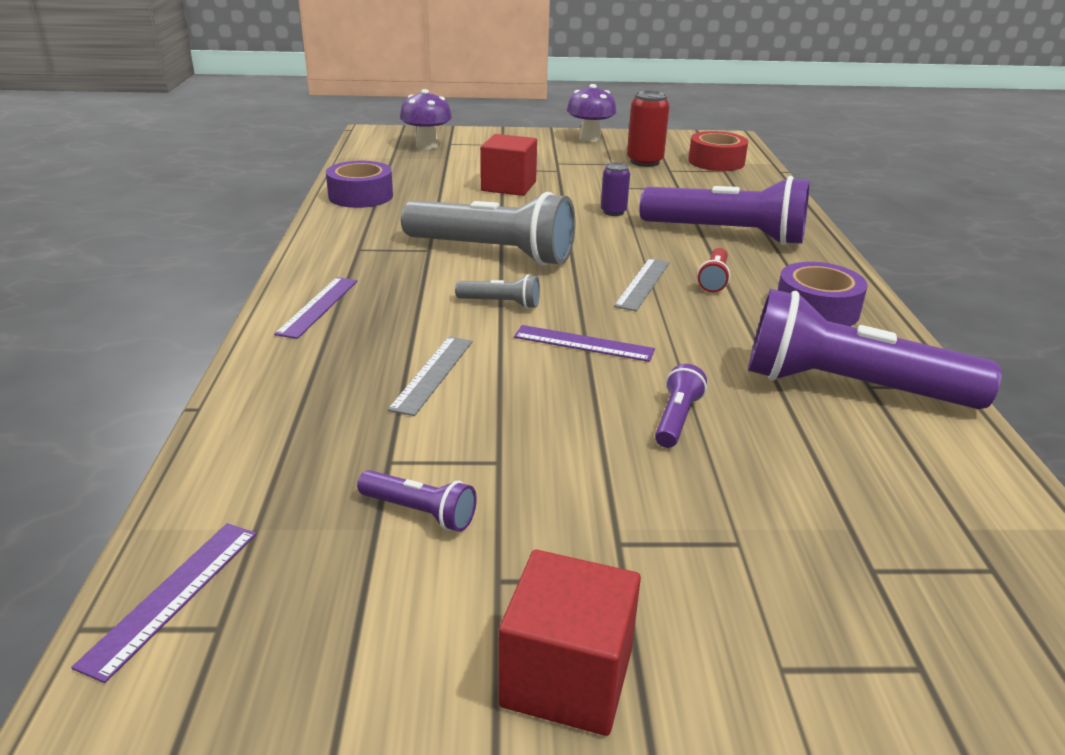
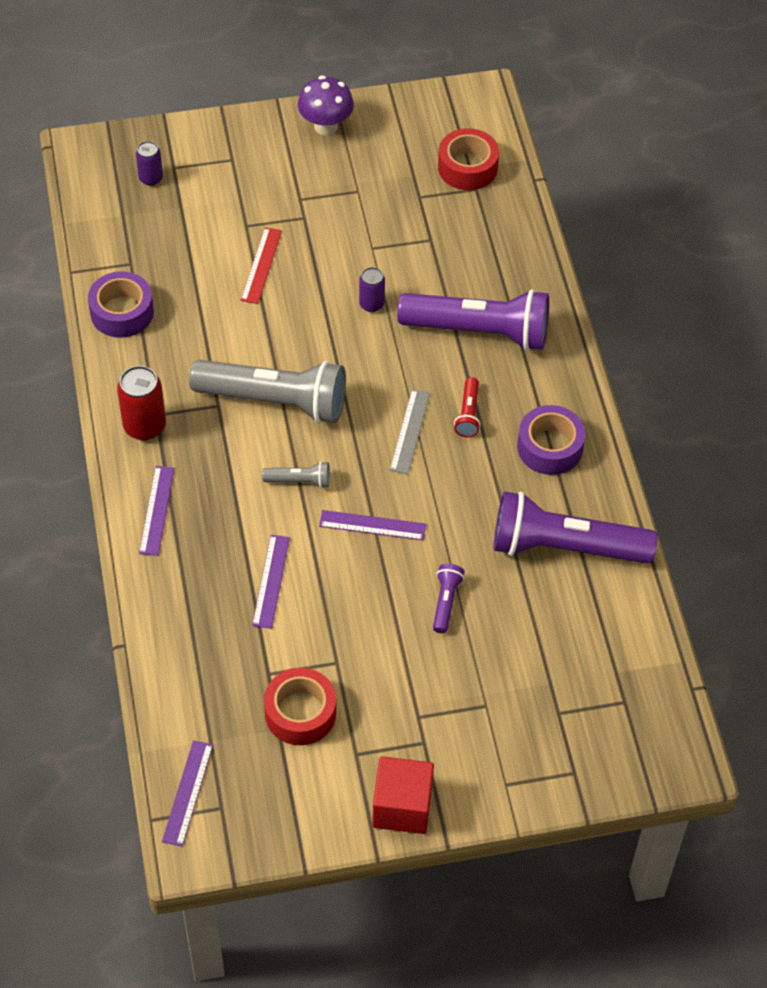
camera: 10 degrees left, 25 degrees up
(420, 512) = (300, 713): purple flashlight -> red tape
(427, 146) = (151, 178): purple mushroom -> purple can
(432, 374) = (271, 581): grey ruler -> purple ruler
(508, 186) = (261, 265): red cube -> red ruler
(644, 162) = (392, 180): red can -> red can (144, 426)

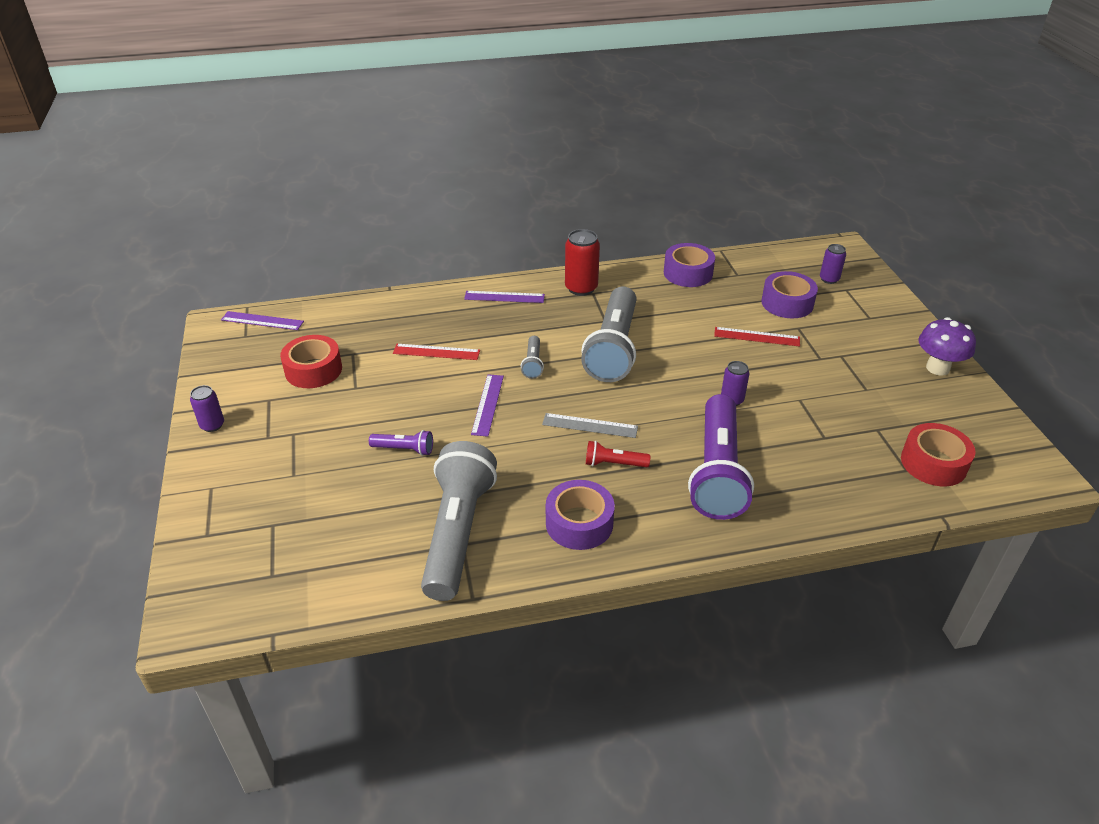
camera: 90 degrees right, 15 degrees down
(197, 226) = (787, 303): none -> purple tape
(271, 581) = (436, 352): purple ruler -> red ruler
(402, 807) = (212, 425): red cube -> purple can
(564, 547) = (458, 532): purple flashlight -> grey flashlight

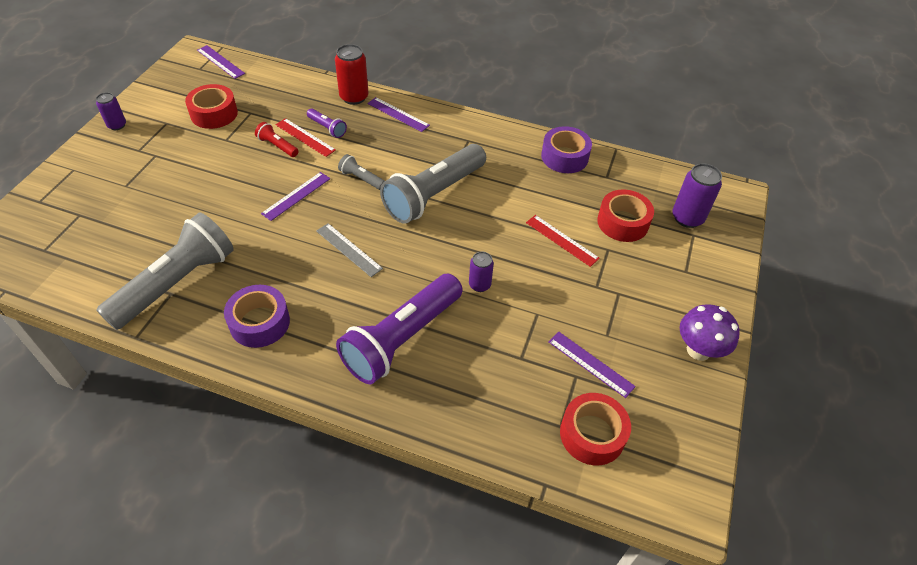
camera: 30 degrees right, 10 degrees up
(404, 449) = (208, 202): purple flashlight -> purple flashlight (327, 128)
(533, 363) = (361, 178): grey flashlight -> grey flashlight turned 90 degrees clockwise
(581, 288) = (463, 132): red can -> red can (354, 97)
(614, 464) = (333, 289): red flashlight -> red flashlight (277, 146)
(787, 303) = (623, 222): purple tape -> red tape
(829, 279) = (687, 218): purple can -> purple can, size x1.63
(878, 415) = (590, 364): none -> purple ruler

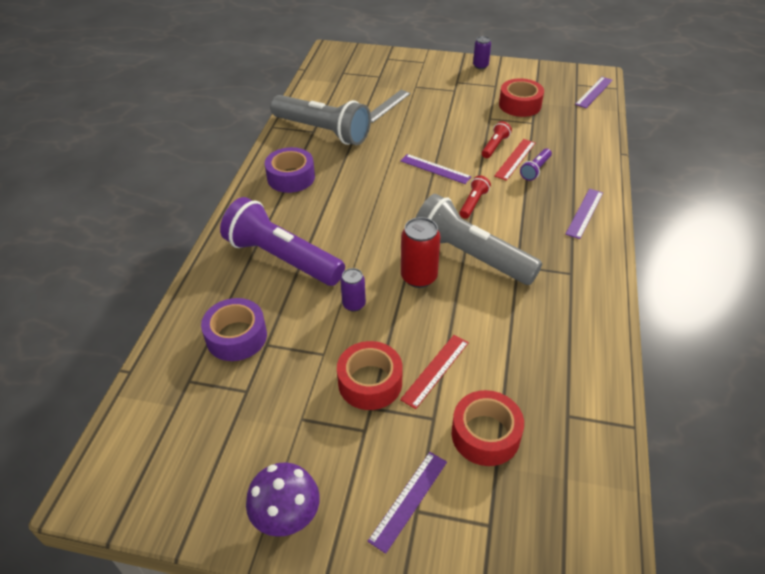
camera: 85 degrees right, 5 degrees down
(349, 249) = (379, 210): grey ruler -> grey ruler (387, 106)
(354, 97) = (593, 178): red can -> red can (419, 277)
(361, 178) = (473, 203): grey flashlight -> red flashlight
(564, 157) = (586, 367): purple tape -> purple tape (236, 337)
(590, 364) = (262, 403): purple ruler -> purple ruler (408, 500)
(592, 434) = (178, 407): red tape -> red tape (370, 382)
(687, 218) = (522, 518): purple can -> none

